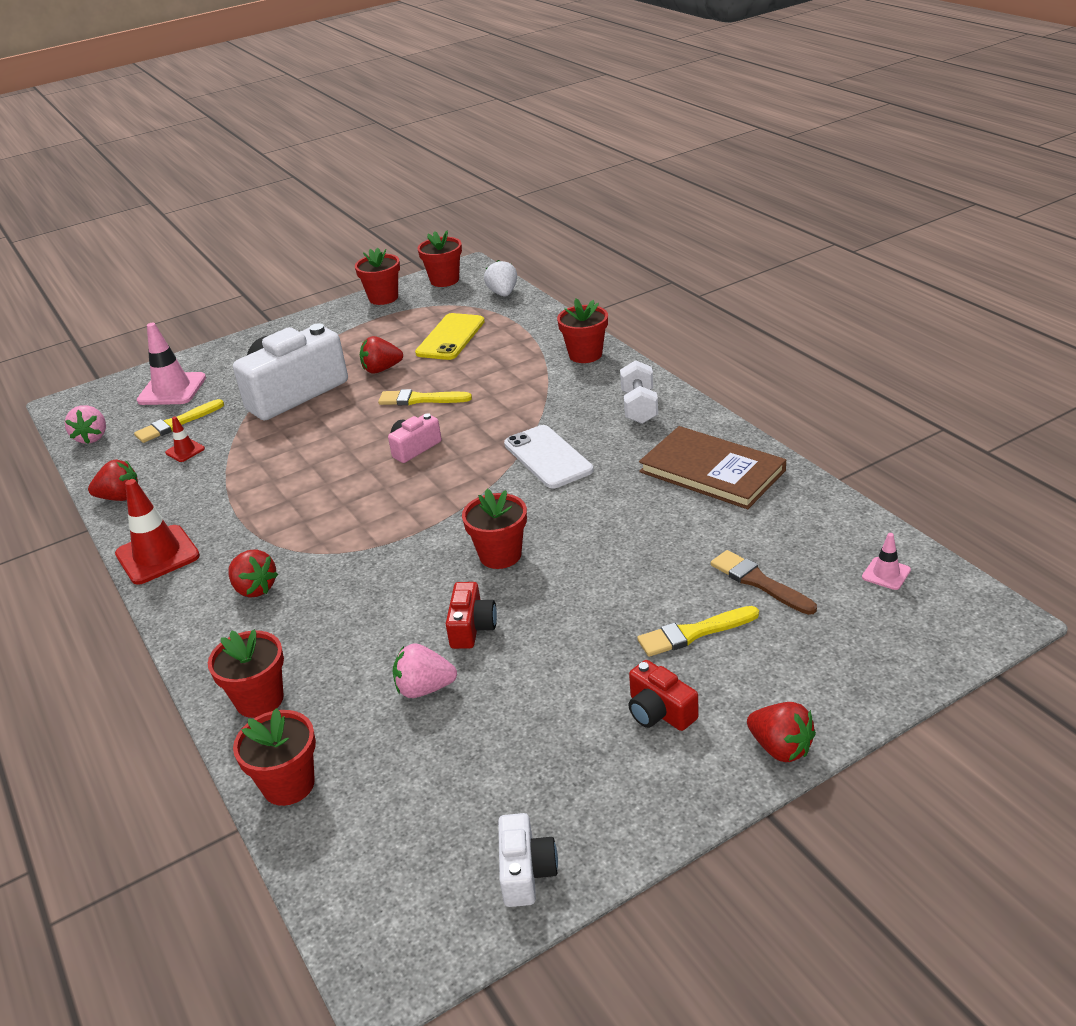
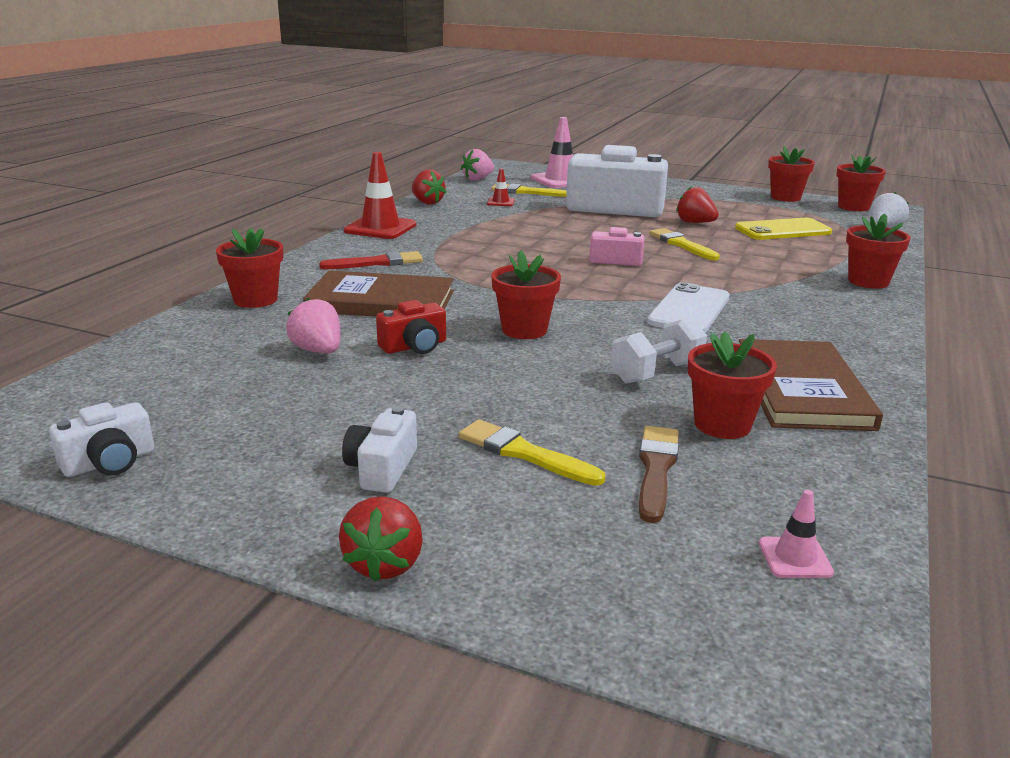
camera: 50 degrees right, 10 degrees down
(255, 589) = (377, 263): red strawberry -> red brush
(288, 785) = (168, 336): red flower pot -> red flower pot (722, 425)
(355, 616) = (381, 301): none -> brown book
(639, 407) = (837, 326): white dumbbell -> white dumbbell (656, 372)
(659, 712) = (382, 468): red camera -> white camera

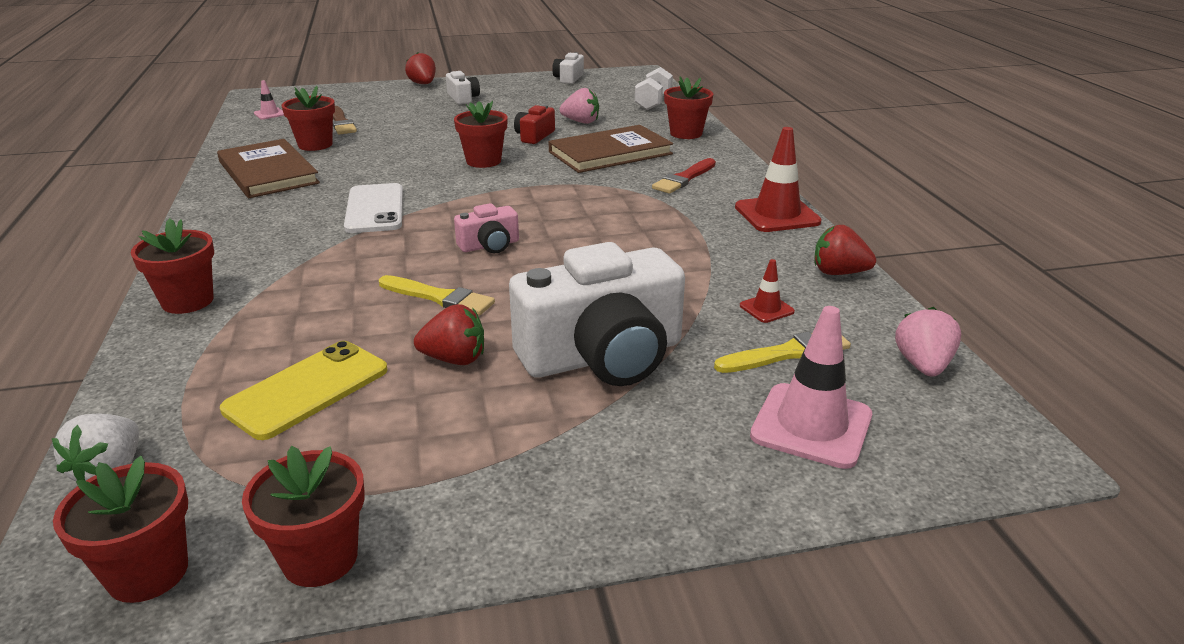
camera: 145 degrees right, 5 degrees up
(524, 453) = (408, 114): yellow brush -> none
(656, 372) = (369, 159): white dumbbell -> white dumbbell (653, 103)

